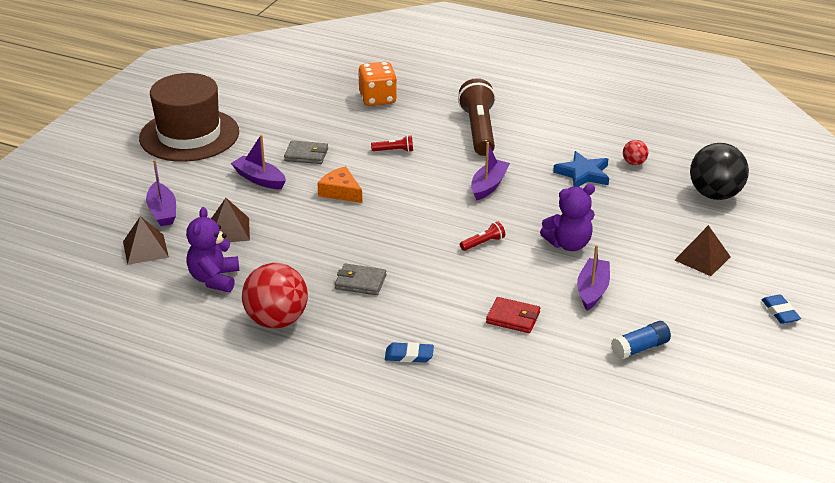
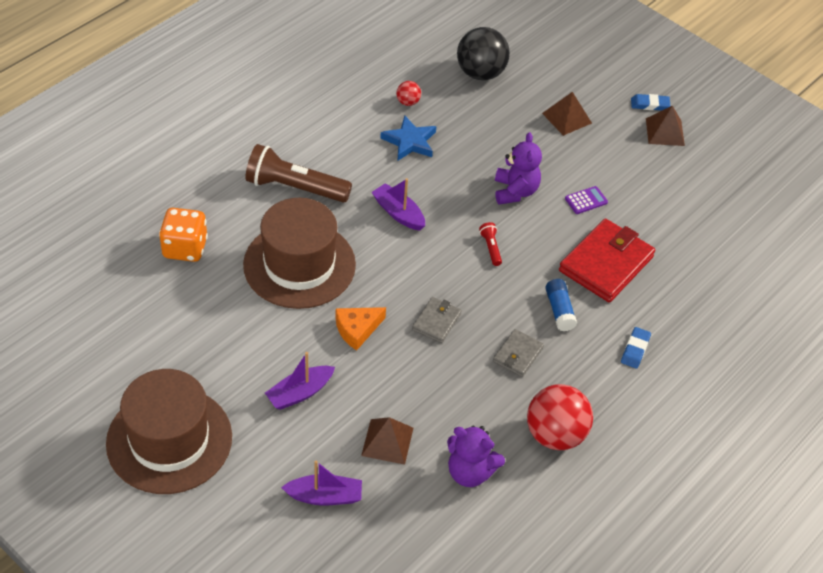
camera: 75 degrees left, 15 degrees up
(145, 249) = (392, 525): brown pyramid -> brown pyramid (665, 132)
(306, 155) = (270, 340): grey wallet -> grey wallet (436, 322)
(394, 151) = (299, 265): red flashlight -> brown hat
(513, 318) = (606, 264): red wallet -> red wallet, size x1.93
(592, 290) = (586, 200): purple boat -> purple calculator
(640, 348) = (669, 200): blue glue stick -> blue glue stick (559, 310)

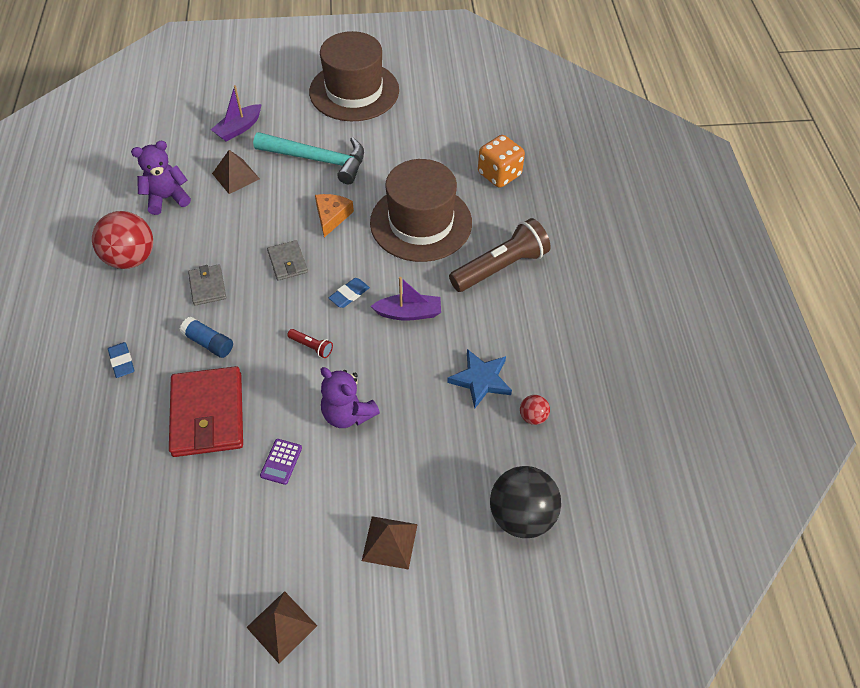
camera: 135 degrees right, 5 degrees up
(300, 393) = (318, 160): purple boat -> turquoise hammer
(649, 104) = (330, 652): blue eraser -> blue eraser (349, 294)

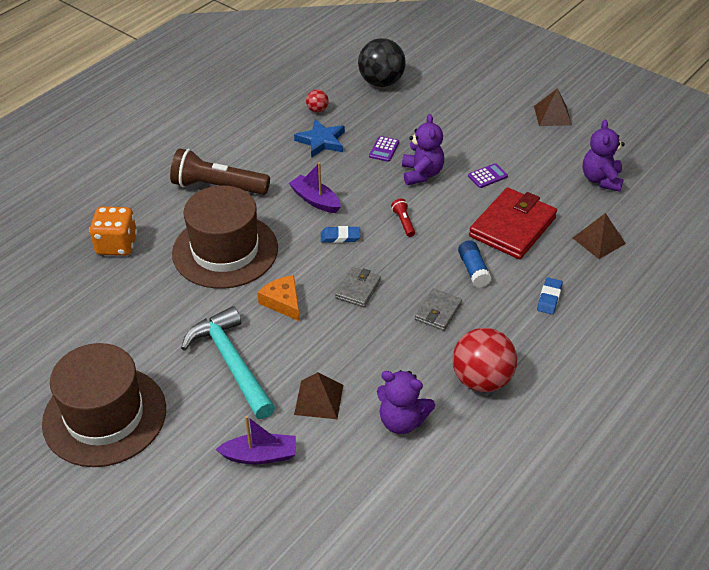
camera: 135 degrees left, 10 degrees down
(155, 553) = (601, 180): none -> purple teddy bear
(332, 216) = (283, 302): orange cheese -> orange cheese turned 90 degrees clockwise
(390, 542) = (462, 111): brown pyramid -> brown pyramid (598, 240)
(413, 416) = (384, 149): none -> purple calculator

